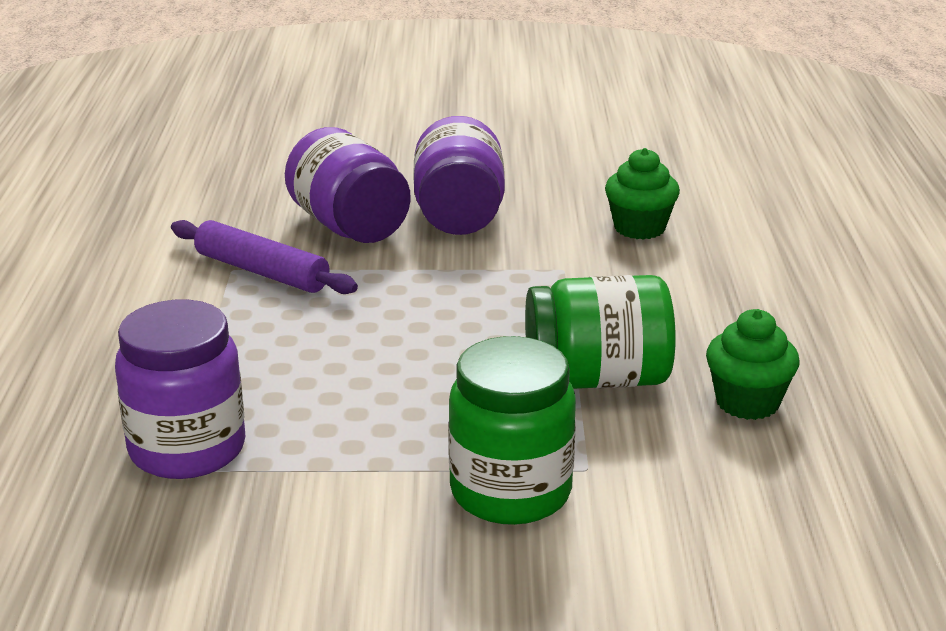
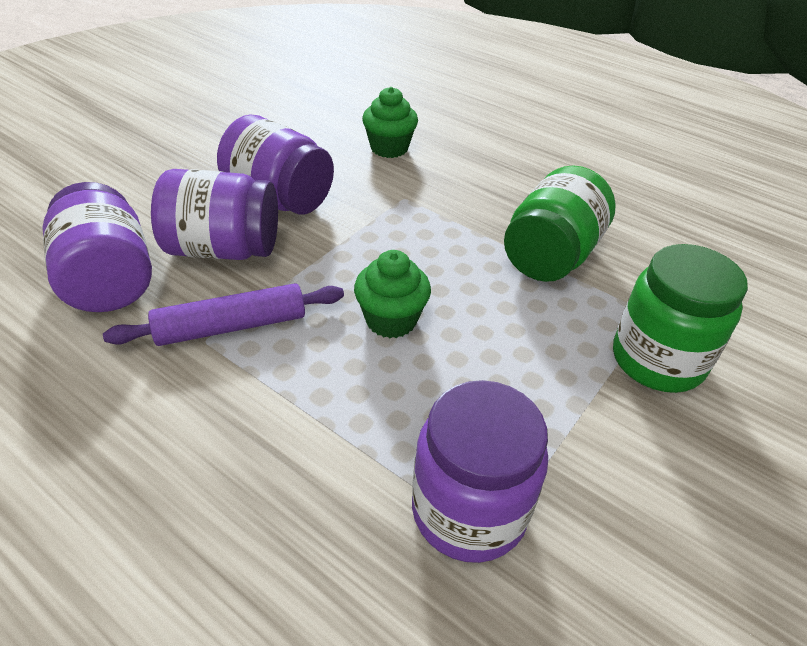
camera: 55 degrees left, 15 degrees up
(246, 205) = (108, 280): none -> purple jar
(747, 402) = (623, 220): green cupcake -> green cupcake (391, 320)

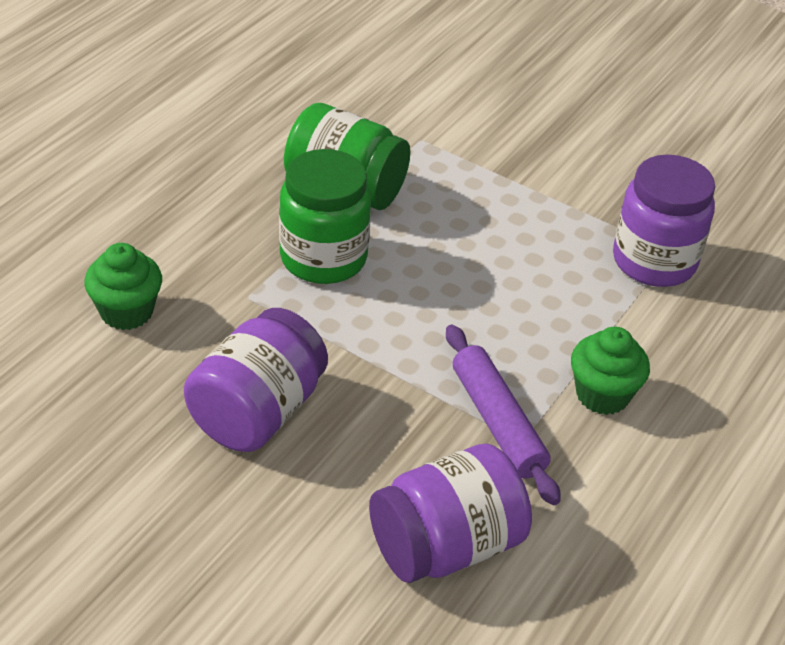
camera: 95 degrees left, 0 degrees up
(223, 249) = (371, 450): purple jar -> none
(391, 320) = (463, 304): green cupcake -> green cupcake (602, 395)
(657, 360) = (478, 146): green jar -> green jar (323, 258)

